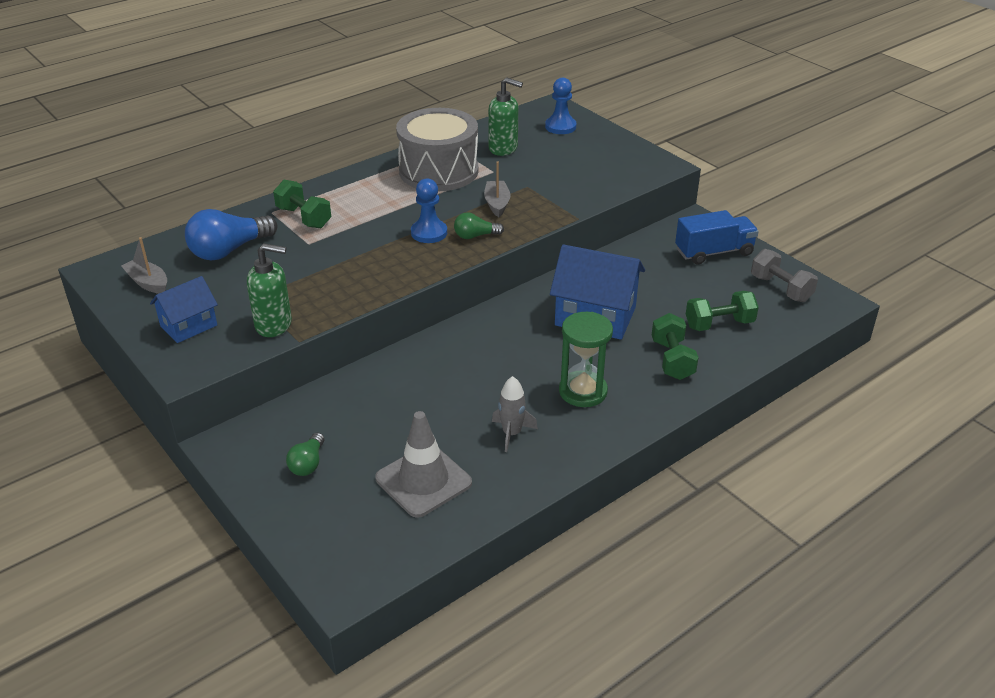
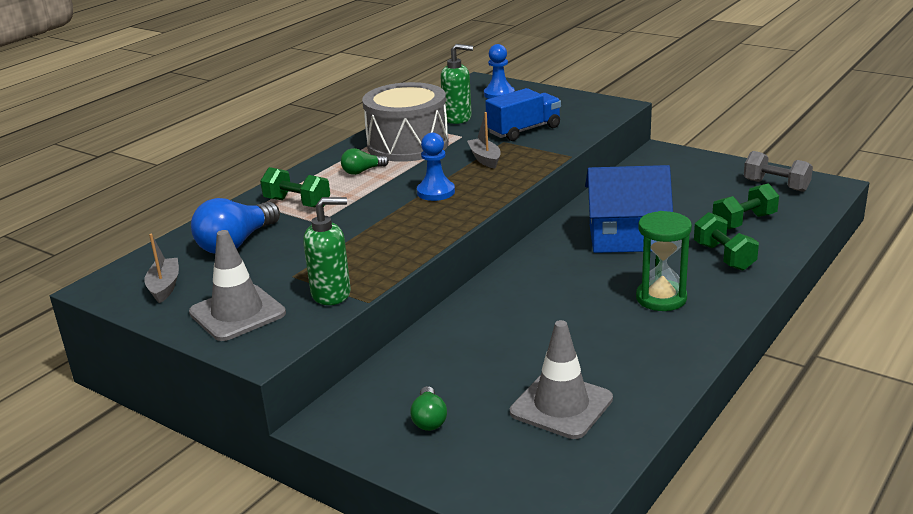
camera: 15 degrees left, 10 degrees down
(148, 283) = (164, 286): grey boat -> grey boat turned 60 degrees clockwise
(188, 325) = (237, 313): blue house -> grey traffic cone
(475, 236) = (484, 186): green light bulb -> green light bulb (362, 171)
(511, 433) = (619, 346): grey rocket -> none
(714, 252) = (696, 170): blue truck -> blue truck (524, 130)

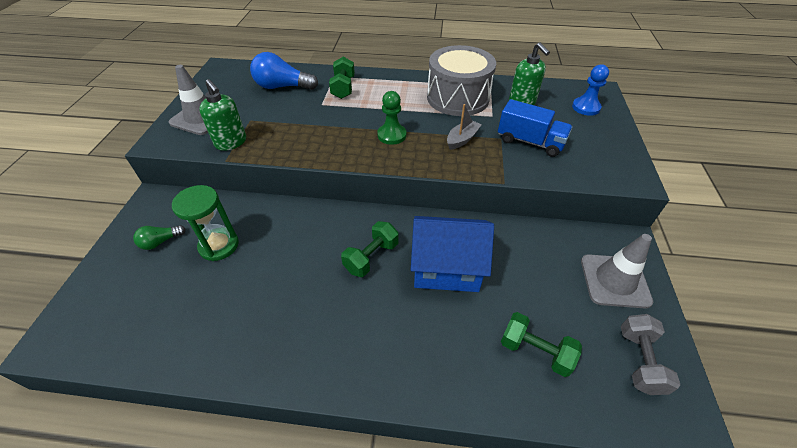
camera: 60 degrees right, 20 degrees up
(164, 286) = (225, 84): grey boat -> none
(362, 171) = (403, 95): green light bulb -> none
(436, 192) = (392, 135): blue pawn -> green pawn
(561, 406) = (183, 306): grey traffic cone -> grey traffic cone (614, 281)
(626, 238) = (446, 268): blue house -> blue house turned 60 degrees counterclockwise
(661, 298) = (356, 323): green hourglass -> green hourglass (219, 245)
(724, 257) = (454, 352): green dumbbell -> green dumbbell (371, 257)

